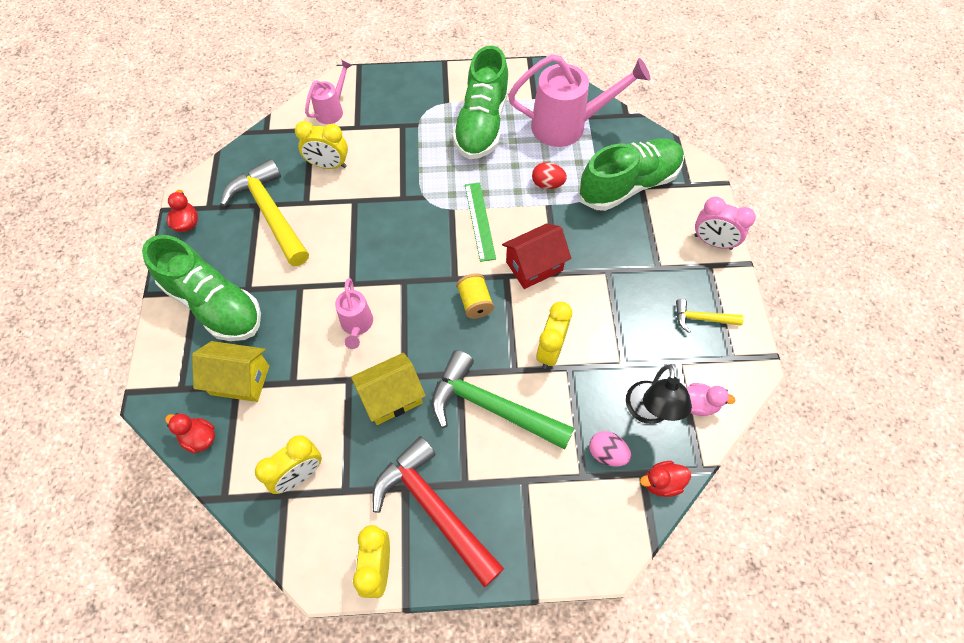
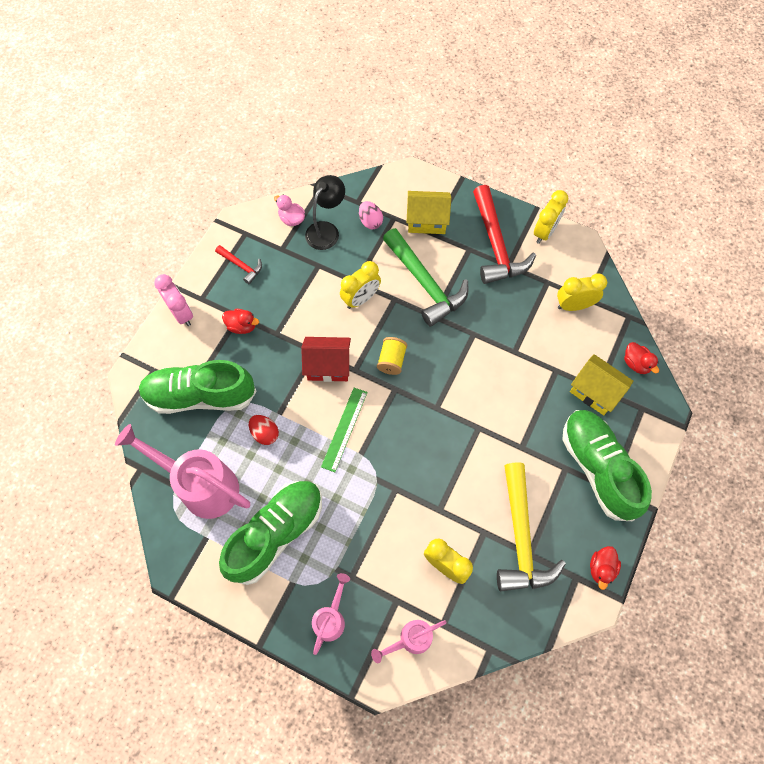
camera: 150 degrees left, 5 degrees up
(357, 326) = (490, 389): pink watering can -> pink watering can (331, 618)
(391, 397) = (489, 324): yellow house -> yellow house (427, 221)
(661, 482) = (350, 192): red duck -> red duck (242, 326)
(702, 319) = (241, 266): yellow hammer -> red hammer

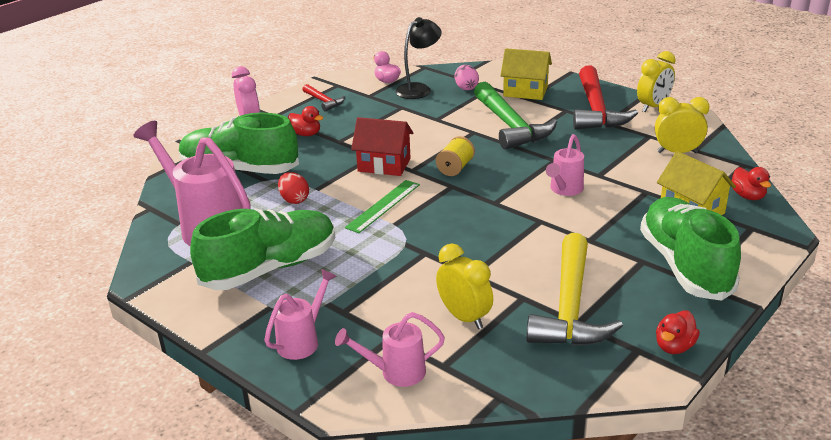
camera: 15 degrees right, 35 degrees down
(361, 299) = (437, 129): yellow clock -> none
(490, 379) = (564, 190): none -> pink watering can

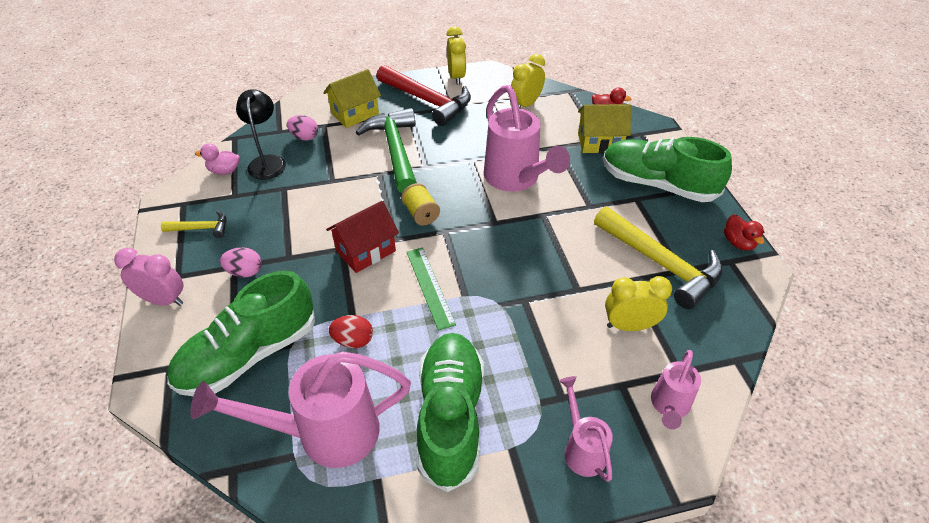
camera: 55 degrees left, 15 degrees up
(306, 134) = (245, 272): red duck -> pink egg
(324, 101) = (201, 228): red hammer -> yellow hammer
(510, 125) = (395, 150): green hammer -> green hammer turned 120 degrees counterclockwise
(564, 190) = (516, 179): pink watering can -> pink watering can, size x1.88

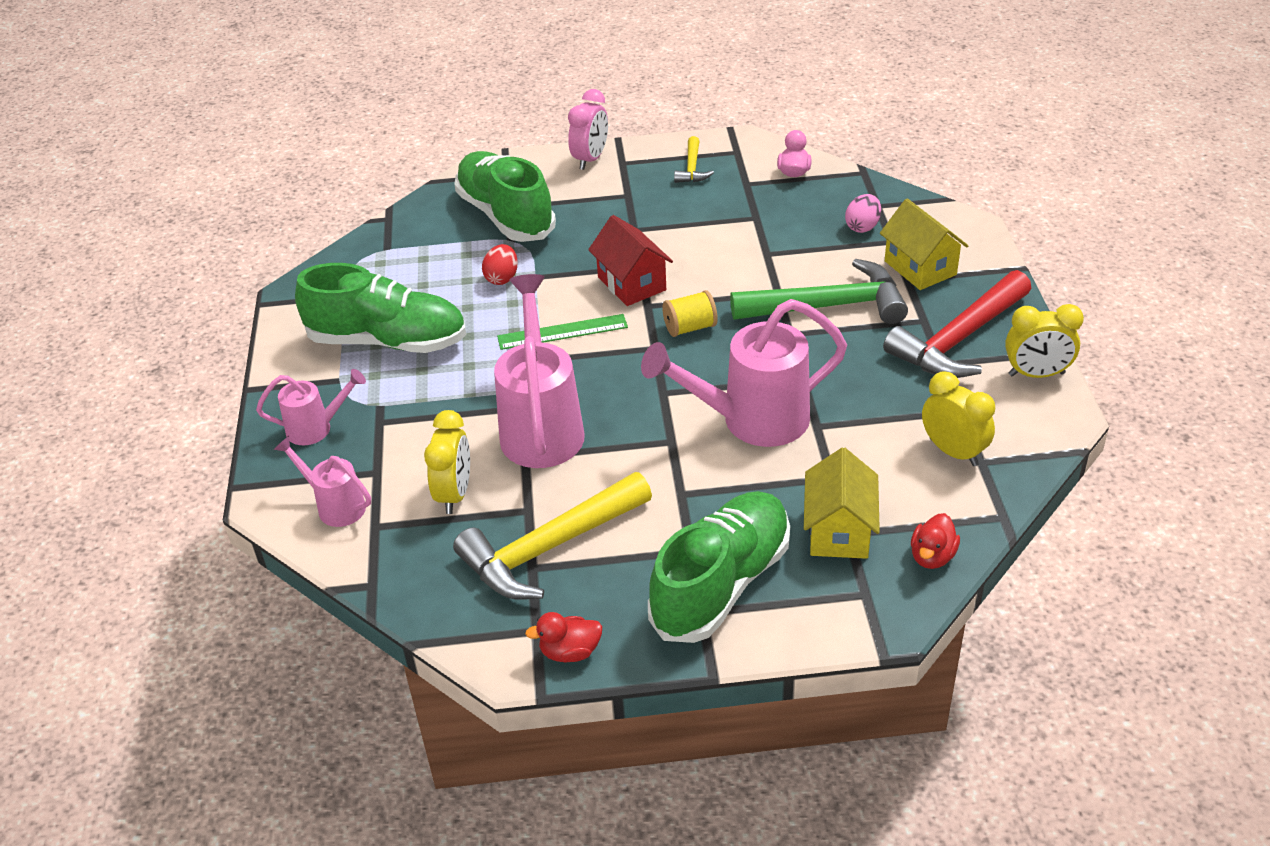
camera: 100 degrees right, 5 degrees down
(245, 272) = (618, 203): pink egg -> none
(267, 162) = (809, 201): black lamp -> none
(324, 433) = (401, 264): pink watering can -> pink watering can (541, 426)

